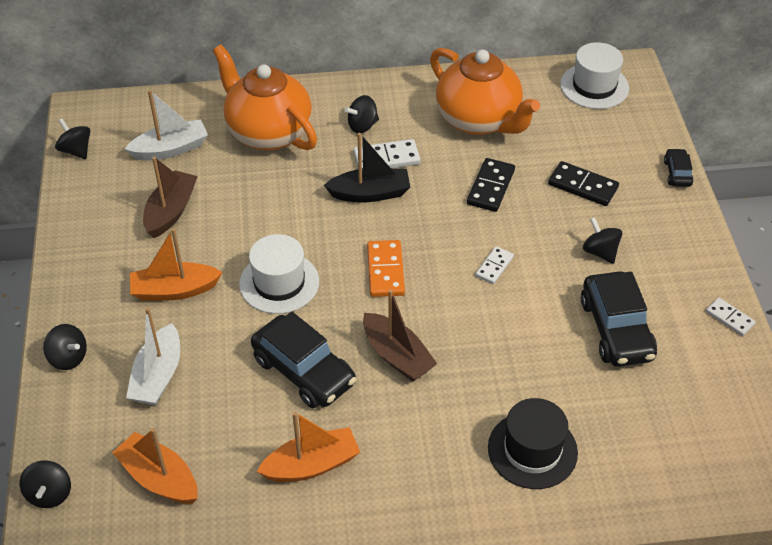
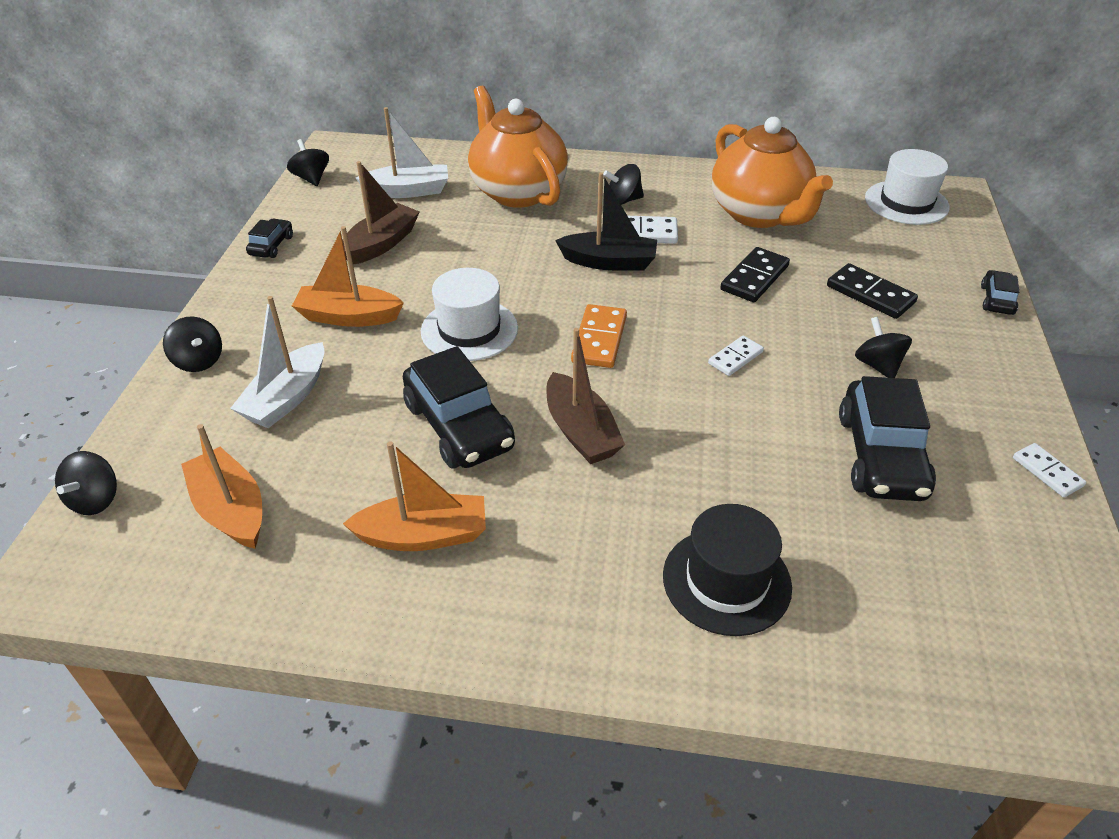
camera: 15 degrees right, 5 degrees down
(74, 231) = (271, 245): none -> black car

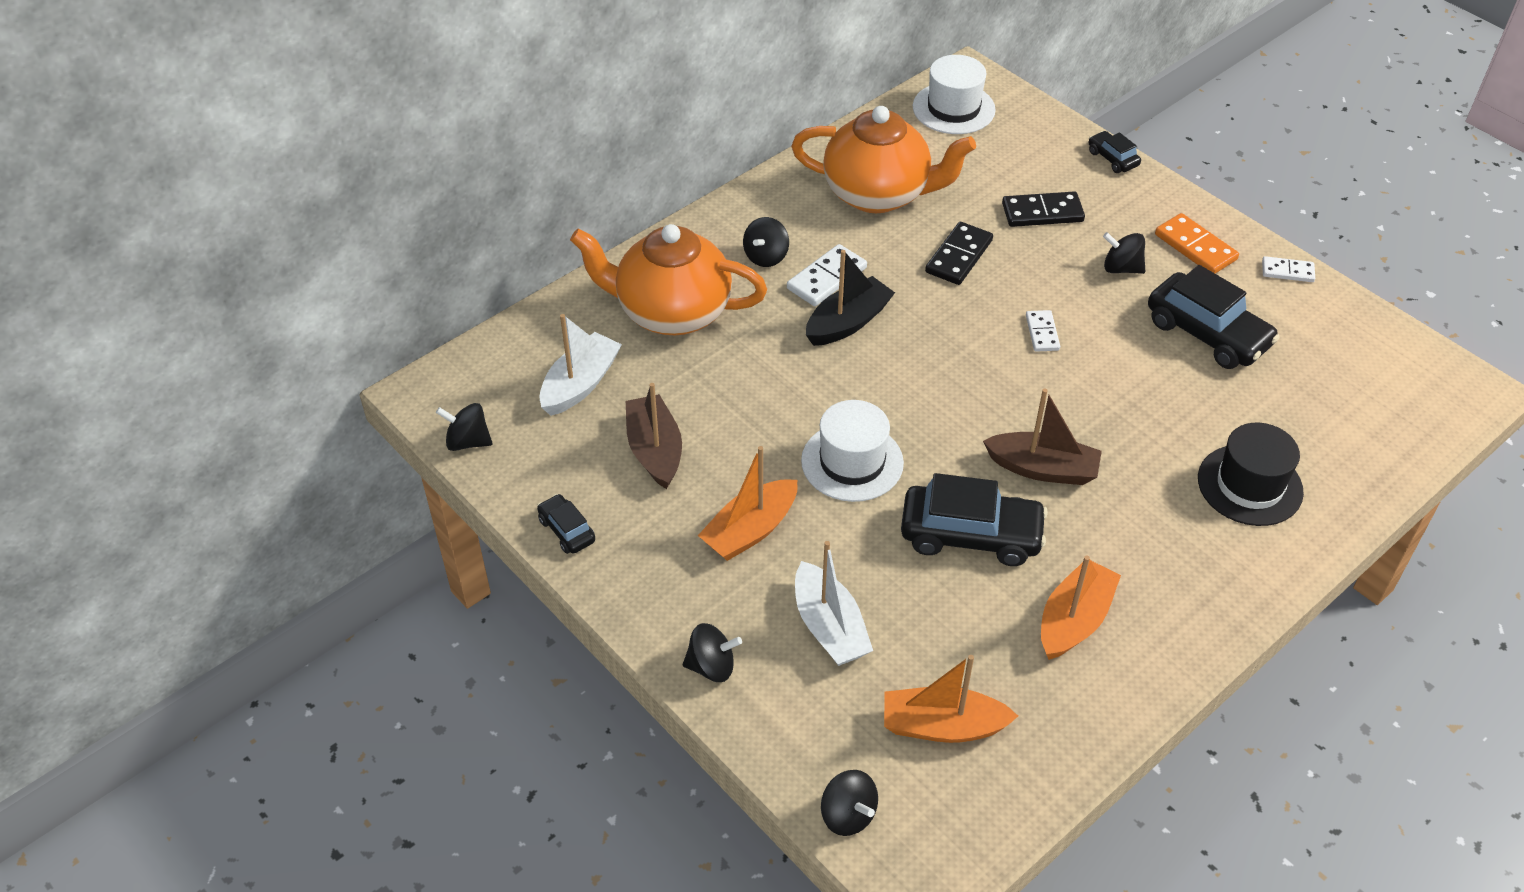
camera: 50 degrees left, 5 degrees up
(599, 339) = (944, 392): orange domino -> orange domino (1195, 247)
(754, 278) = (959, 256): black domino -> black domino turned 45 degrees clockwise

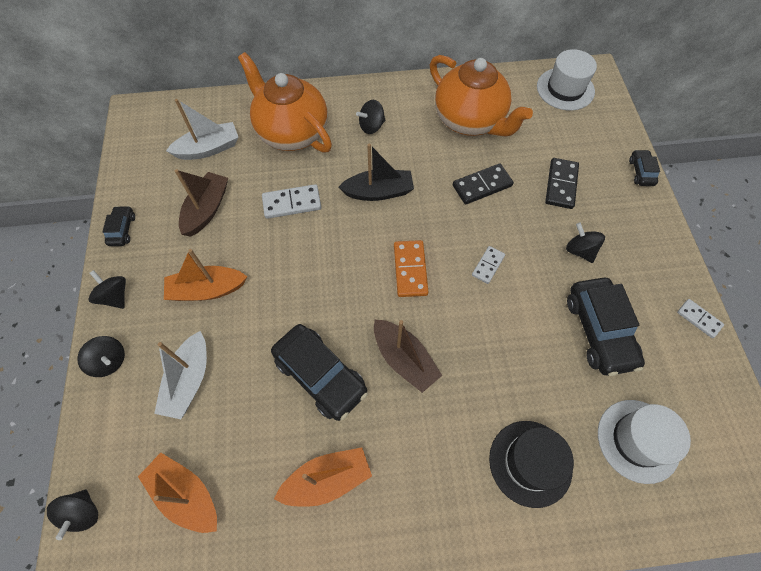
camera: 35 degrees right, 15 degrees up
(468, 441) = (128, 150): black spinning top -> black spinning top (115, 296)
(826, 278) = (392, 157): white domino -> white domino (292, 203)
(852, 462) = (299, 282): white hat -> white hat (638, 440)
(1042, 213) = (561, 185): black domino -> black domino turned 75 degrees clockwise
(1195, 247) = (645, 264): orange domino -> orange domino (410, 270)

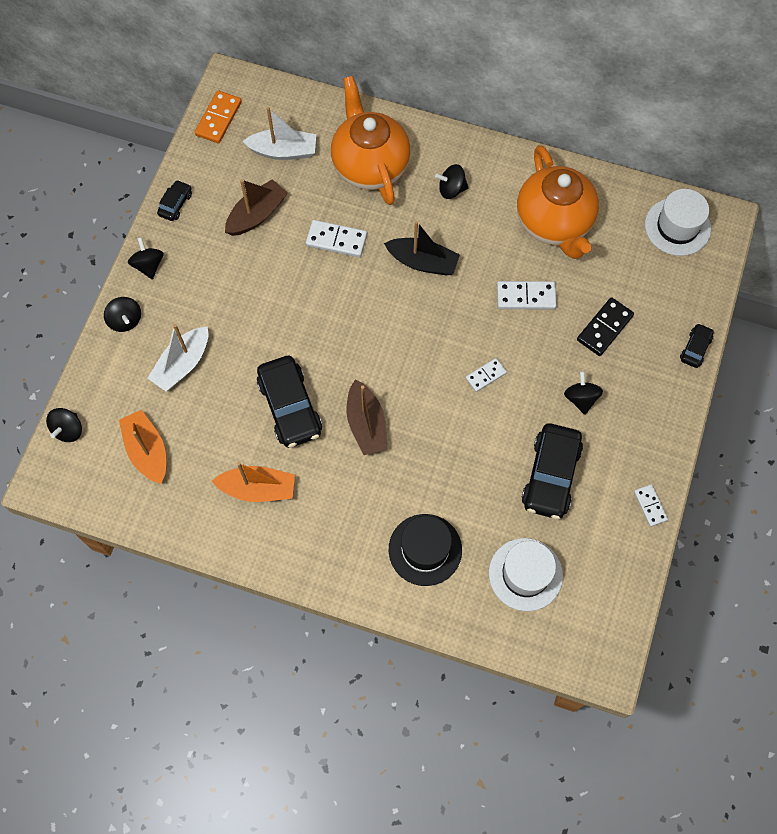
camera: 25 degrees right, 5 degrees up
(207, 290) = (227, 292): orange boat -> none
(410, 270) = (412, 349): orange domino -> orange domino (218, 118)
(482, 186) = (526, 297): black domino -> white domino

